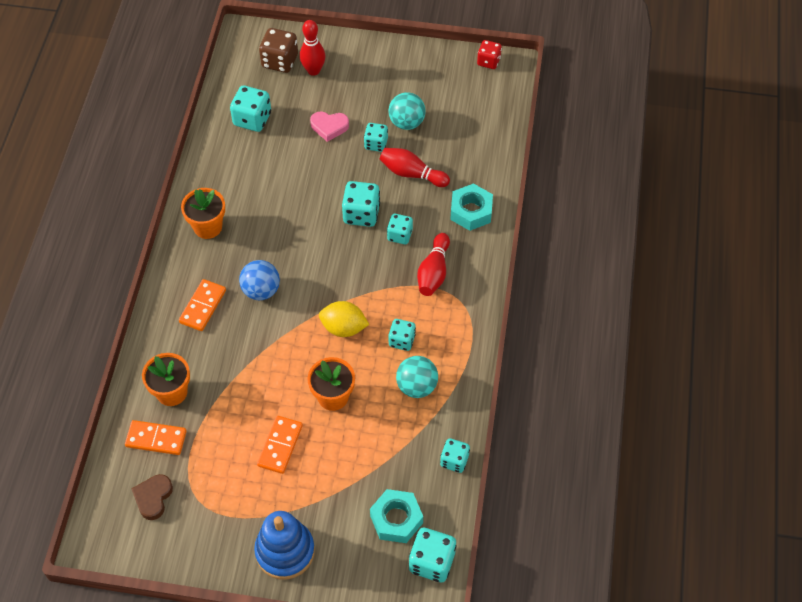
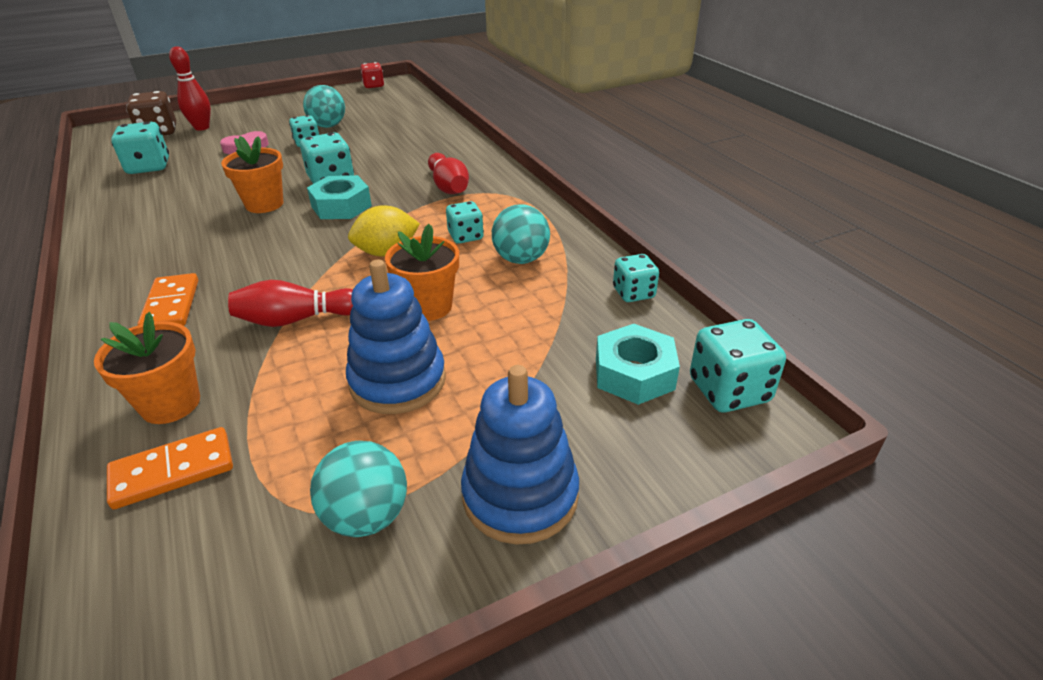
camera: 35 degrees left, 20 degrees down
(153, 498) = (214, 555): brown heart -> none
(208, 227) = (136, 245): orange flower pot -> orange flower pot (264, 204)
(218, 518) = (366, 516): none -> turquoise ball
(261, 290) = (250, 264): blue ball -> none
(280, 445) = (398, 381): orange domino -> blue stacking toy
(399, 235) = (387, 179): turquoise dice -> none
(412, 174) = (362, 146): red bowling pin -> red bowling pin (296, 319)
(471, 211) = (444, 147): turquoise nut -> turquoise nut (341, 206)

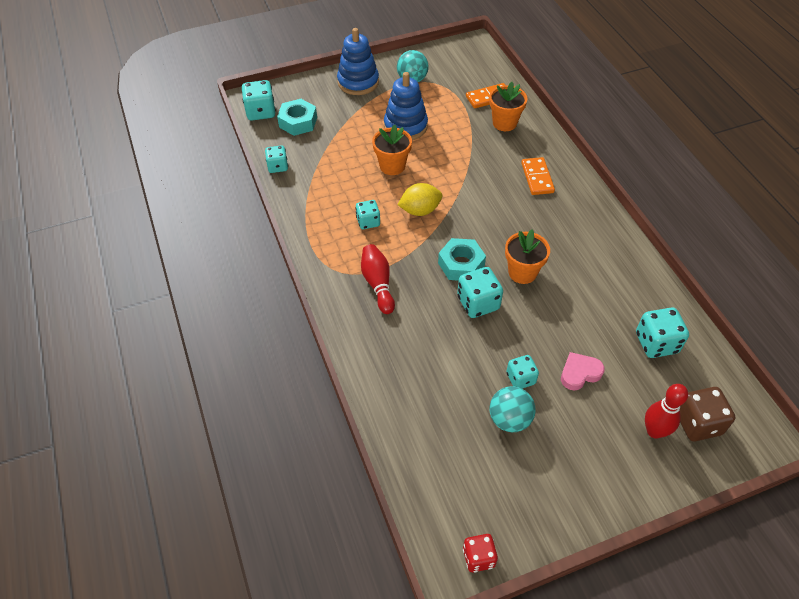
camera: 175 degrees left, 15 degrees up
(296, 319) = (463, 163): red bowling pin -> none
(521, 259) = (335, 197): turquoise ball -> none

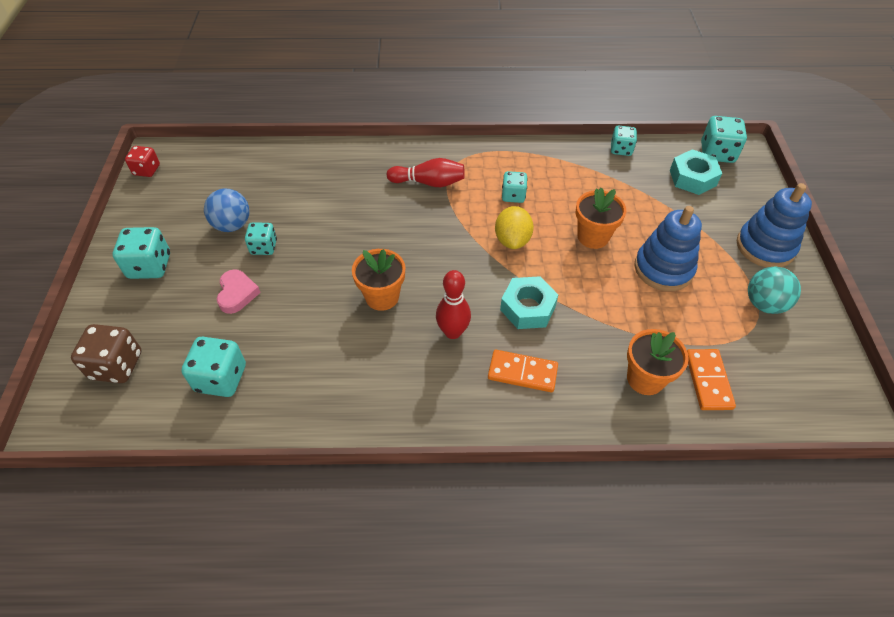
camera: 110 degrees right, 0 degrees up
(461, 264) = (420, 249): turquoise nut -> turquoise nut (528, 308)
(478, 303) = (364, 246): turquoise dice -> turquoise dice (150, 266)
(509, 419) = (232, 225): turquoise ball -> blue ball
(654, 431) = (139, 325): red bowling pin -> red bowling pin (453, 332)

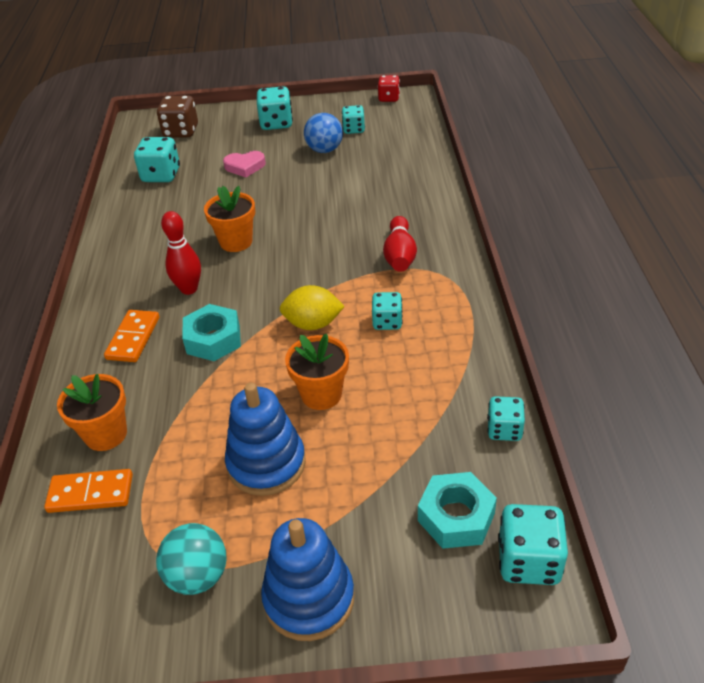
camera: 90 degrees right, 10 degrees down
(264, 247) = (298, 170): turquoise dice -> turquoise dice (353, 129)

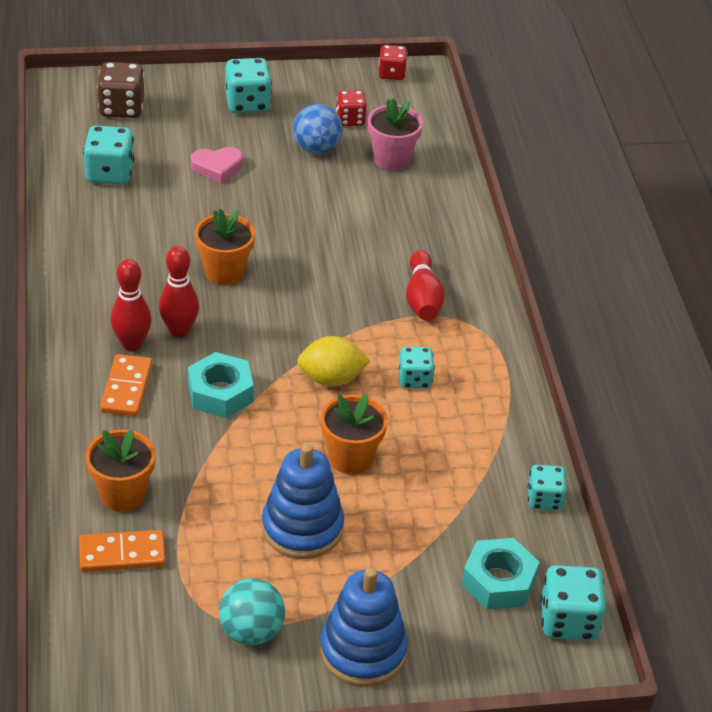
camera: 10 degrees left, 0 degrees up
(147, 301) = (132, 344): none -> red bowling pin
(353, 129) = (350, 120): turquoise dice -> red dice
(383, 154) = (391, 159): none -> pink flower pot

